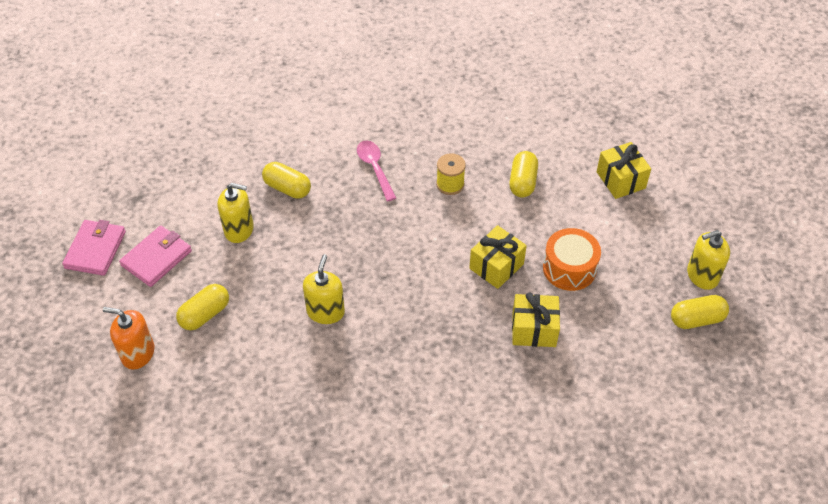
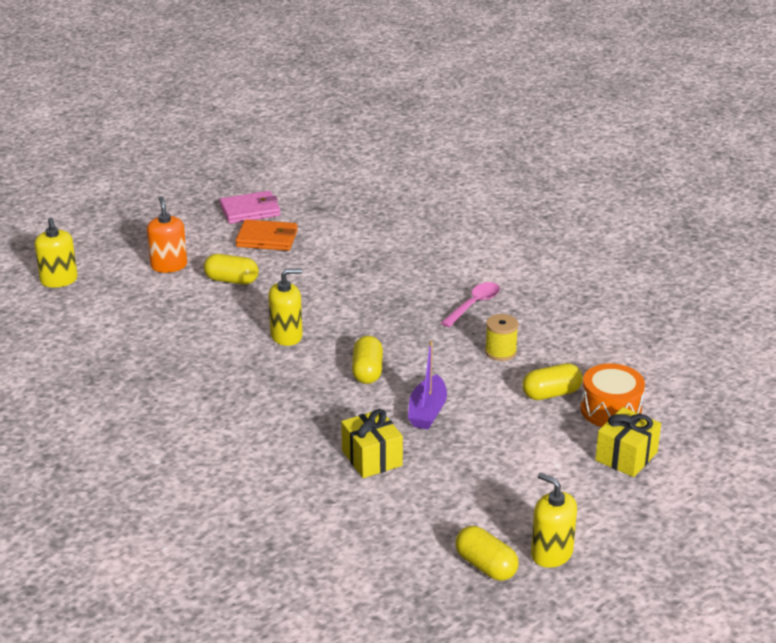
camera: 60 degrees right, 20 degrees down
(156, 258) = (267, 238): pink wallet -> orange wallet
(239, 229) = (333, 263): yellow soap dispenser -> yellow soap dispenser (59, 280)
(287, 188) = (402, 270): yellow capsule -> yellow capsule (367, 371)
(496, 266) = (427, 411): yellow gift -> purple boat
(569, 268) = (469, 457): orange drum -> orange drum (610, 410)

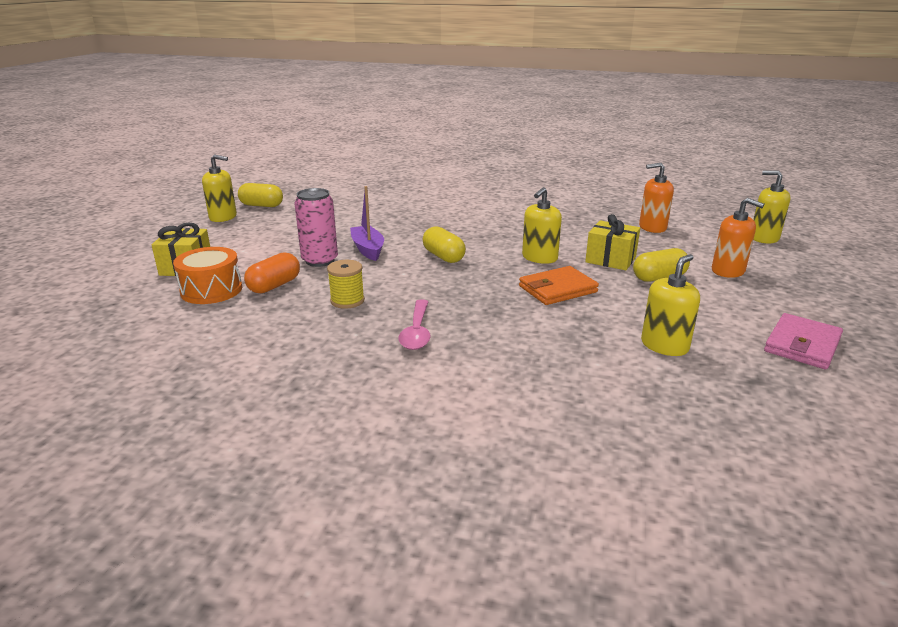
camera: 145 degrees right, 5 degrees down
(118, 330) = (652, 227): none -> orange soap dispenser
(267, 238) = (716, 322): orange wallet -> orange wallet (557, 289)
(329, 239) = (664, 346): none -> yellow soap dispenser
(372, 458) = (378, 222): yellow gift -> yellow gift (610, 259)
(488, 413) = (320, 260): none -> pink can
(551, 394) = (274, 286): yellow capsule -> orange capsule

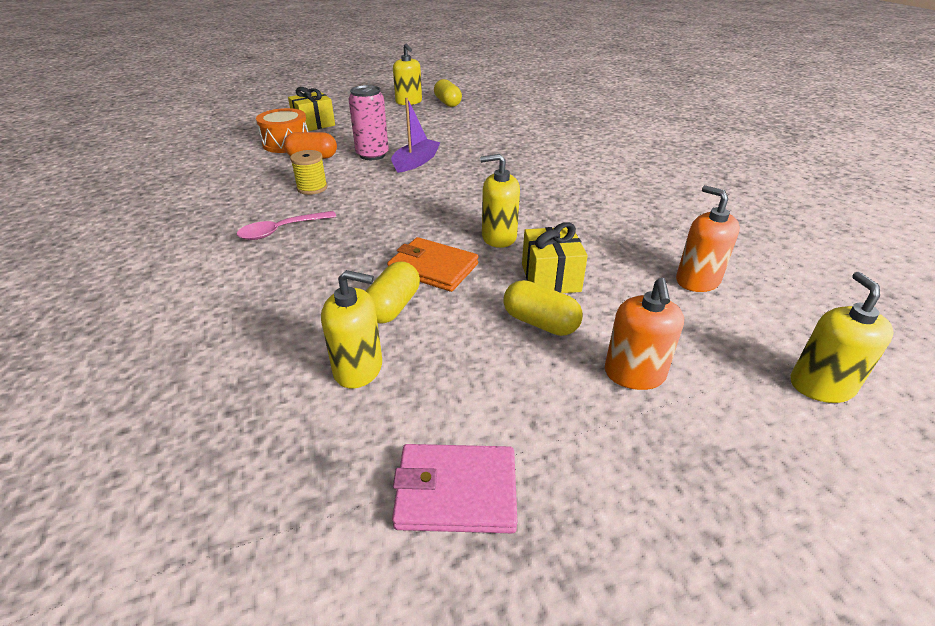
camera: 55 degrees right, 10 degrees up
(443, 256) = (440, 194): yellow capsule -> yellow capsule (393, 307)

